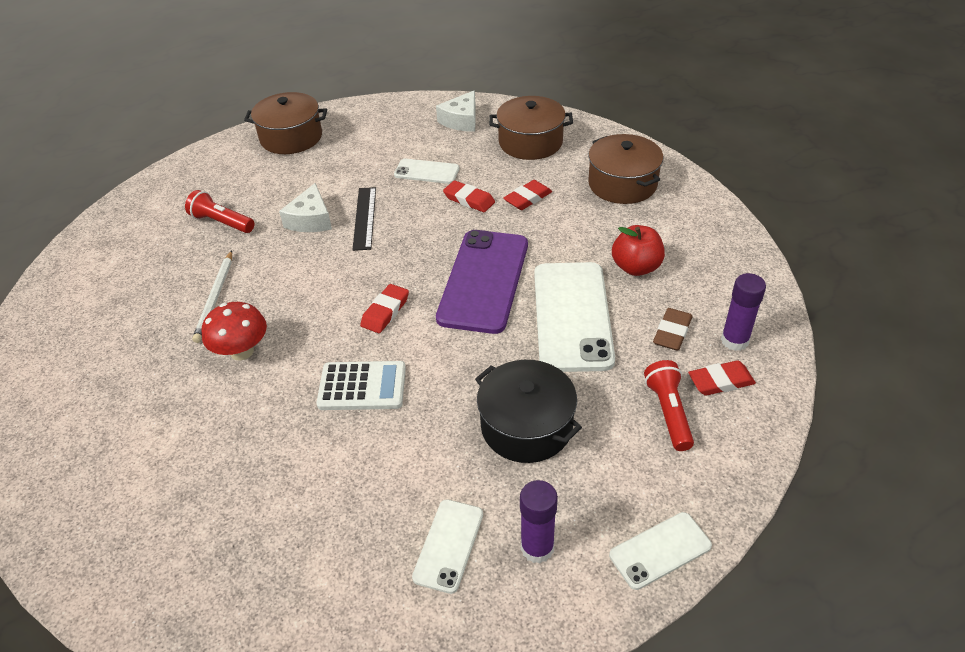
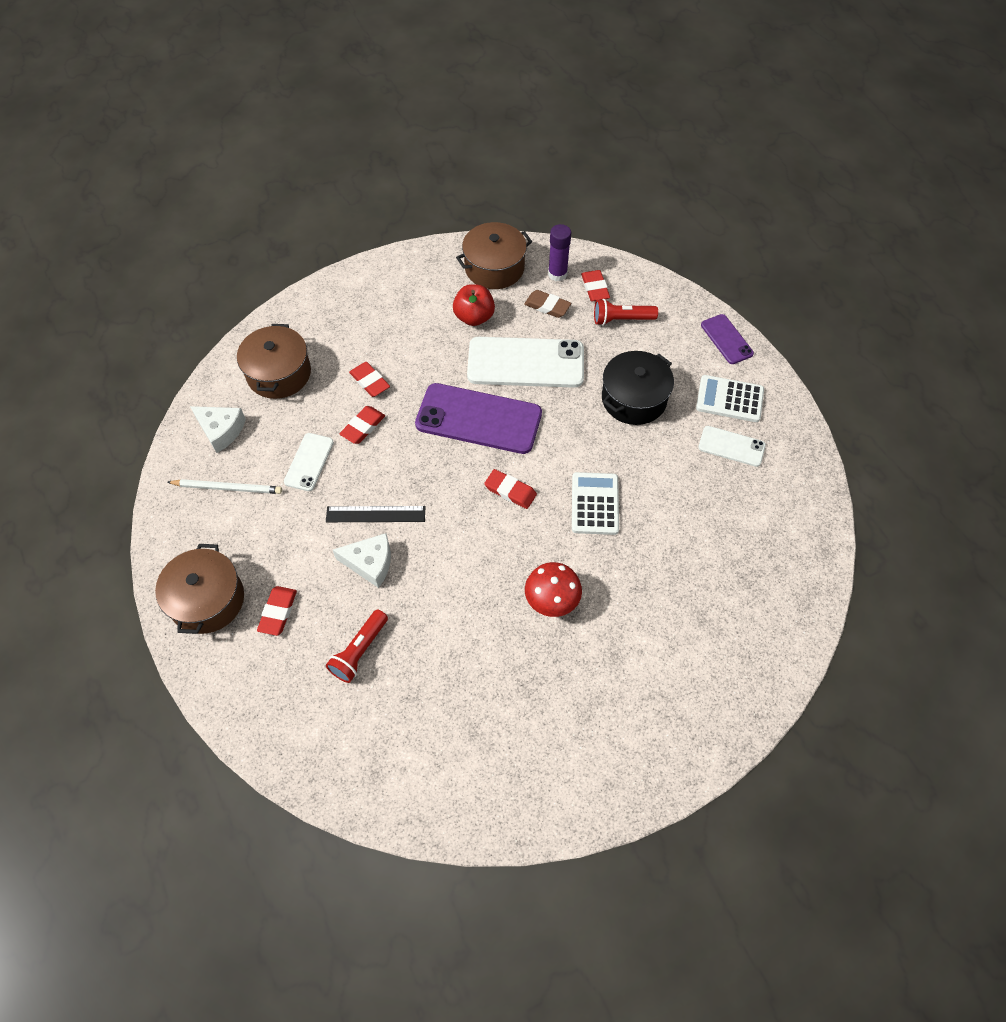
camera: 90 degrees left, 15 degrees up
(215, 298) = (479, 636): white pencil -> white pencil (228, 488)
(271, 174) = (278, 612): none -> red eraser
(537, 548) = (729, 399): purple glue stick -> white calculator
(622, 184) = (362, 312): brown pot -> brown pot (494, 268)
(660, 550) = (726, 339): white phone -> purple phone

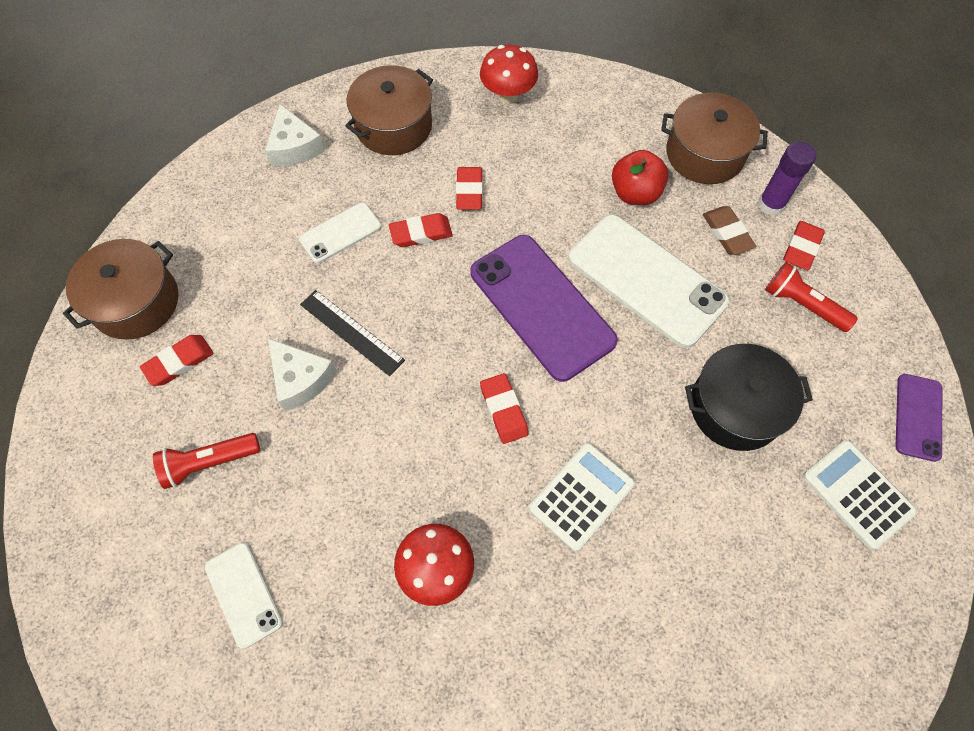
camera: 40 degrees right, 5 degrees up
(228, 488) = (249, 206): white pencil -> none
(338, 306) = (508, 94): none -> red mushroom
(731, 446) = (808, 554): white phone -> white phone (244, 594)

